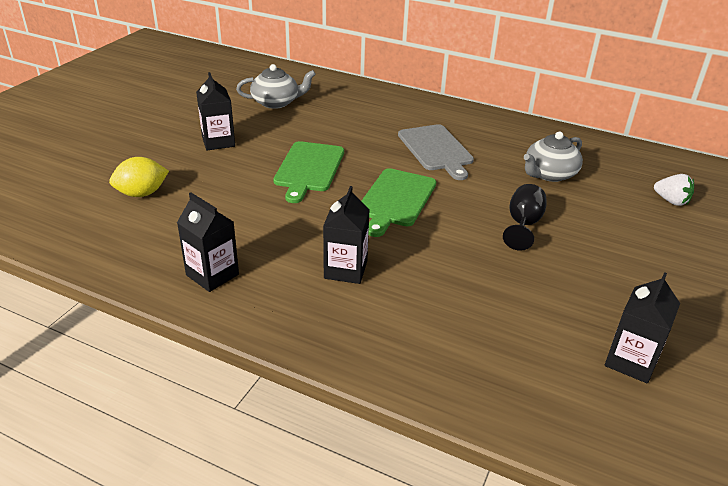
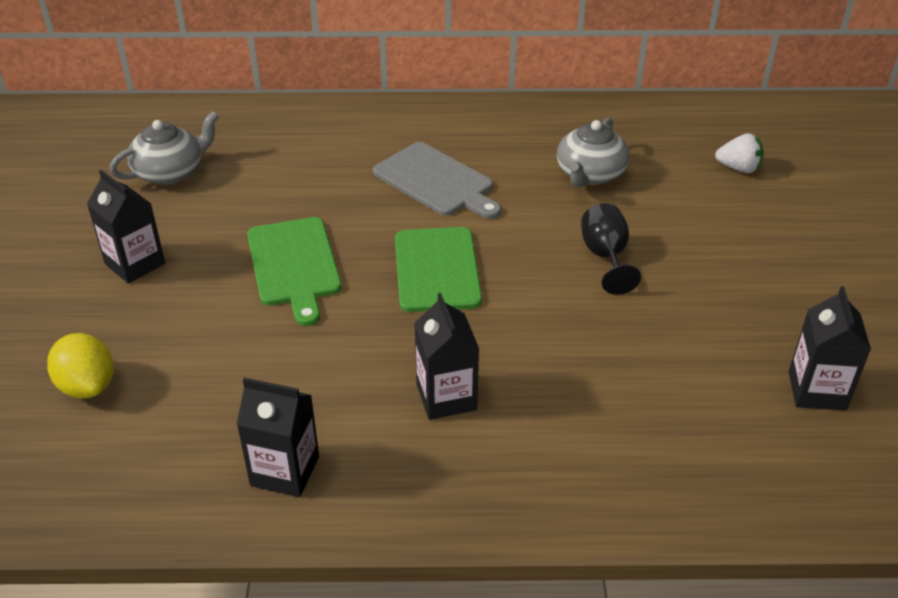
camera: 25 degrees left, 5 degrees up
(142, 193) = (87, 386): yellow lemon -> yellow lemon turned 75 degrees counterclockwise

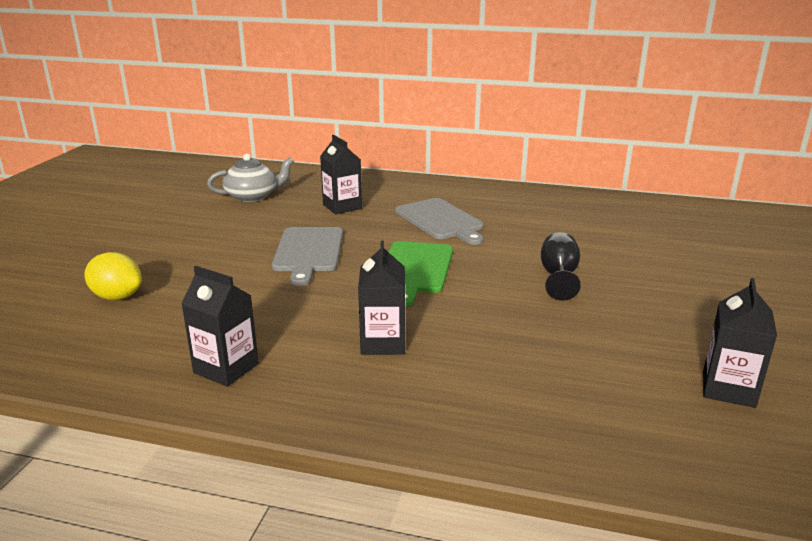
camera: 15 degrees right, 15 degrees down
(87, 386) = (117, 297): yellow lemon -> yellow lemon turned 45 degrees counterclockwise
(135, 264) = (197, 238): black carton -> black carton (342, 207)
(294, 265) = (308, 252): green cutting board -> grey cutting board
(590, 174) = (565, 229): grey teapot -> none
(738, 168) = (695, 239): white strawberry -> none

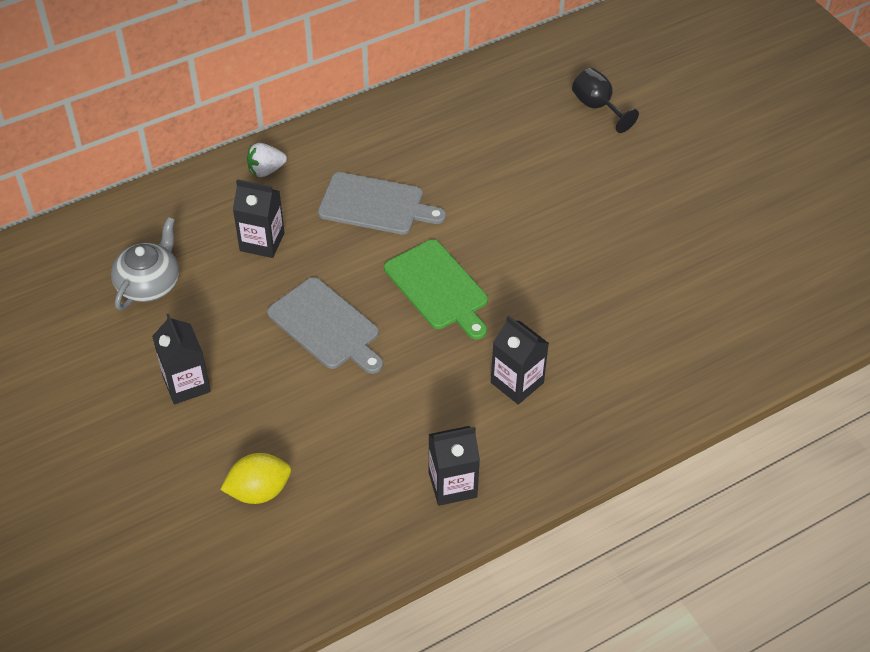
camera: 45 degrees left, 25 degrees up
(399, 185) = (266, 170): none -> white strawberry
(558, 277) = (546, 222): black goblet -> black goblet (597, 107)
(728, 389) = (742, 272): black carton -> black carton (186, 384)

